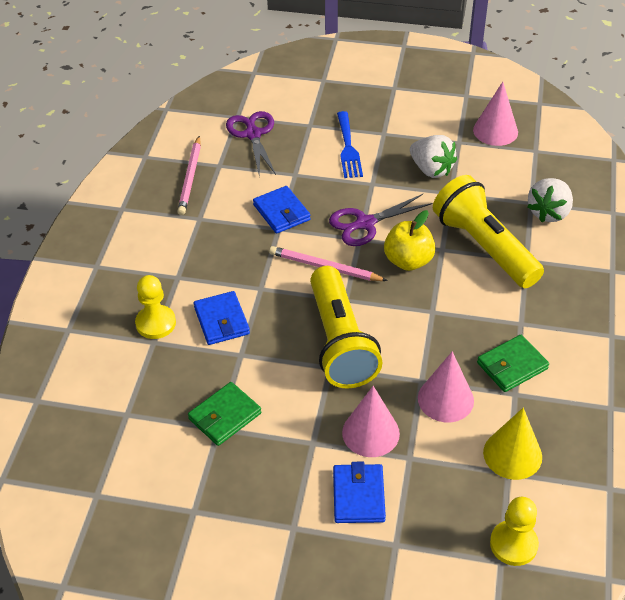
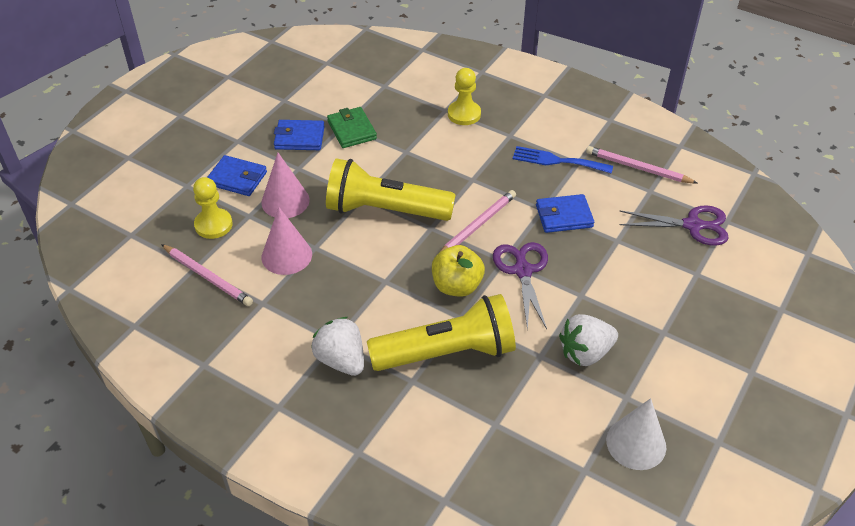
camera: 110 degrees right, 0 degrees up
(221, 321) = (447, 149): blue wallet -> blue wallet (299, 138)
(348, 148) = (646, 293): blue fork -> blue fork (557, 161)
(495, 131) = (636, 443): pink cone -> white cone
(512, 366) = (291, 313): green wallet -> none
(512, 454) = (207, 277): yellow cone -> pink pencil
(513, 544) = (137, 246): yellow pawn -> yellow pawn (213, 225)
(549, 212) = (472, 433): white strawberry -> white strawberry (341, 360)

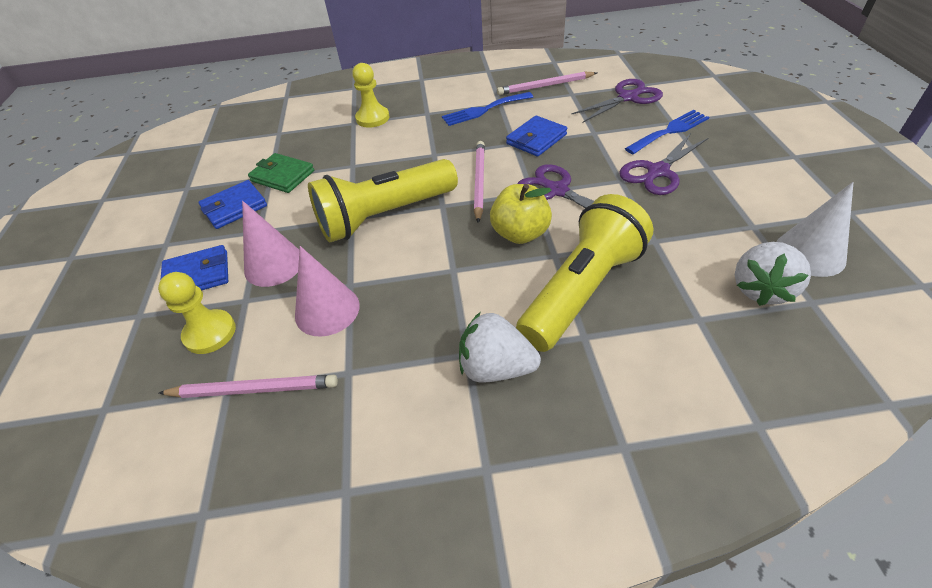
camera: 35 degrees left, 0 degrees up
(585, 353) = (681, 216): white strawberry -> white strawberry (761, 289)
(618, 307) = (657, 172): none -> purple scissors
(681, 280) = (670, 131): none -> blue fork

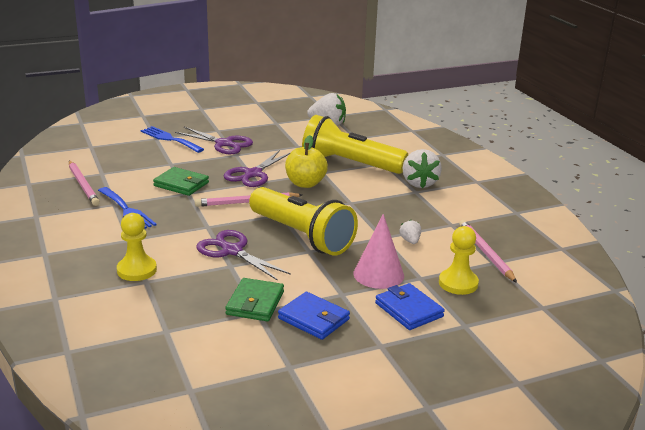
camera: 110 degrees left, 20 degrees down
(327, 310) = (410, 241): pink cone -> white strawberry
(536, 139) = (181, 184): blue wallet -> green wallet
(628, 97) = (114, 152): purple scissors -> purple scissors (232, 251)
(810, 253) = (295, 113): white cone -> none

